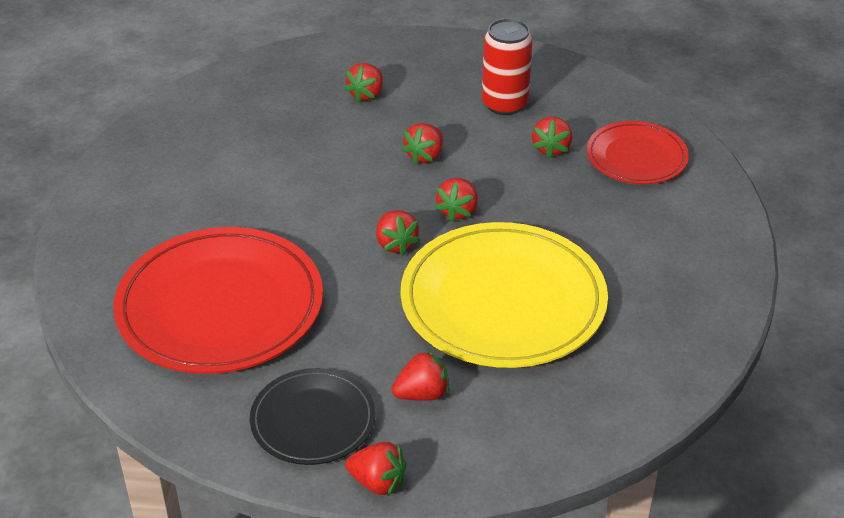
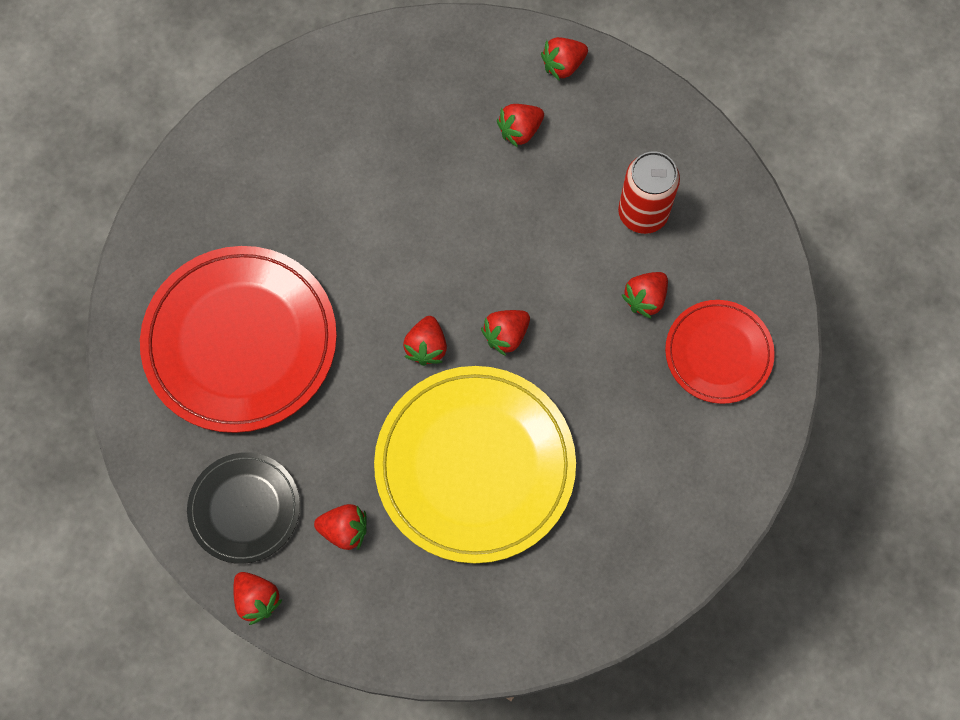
camera: 30 degrees right, 30 degrees up
(425, 156) = (522, 246): red strawberry -> red strawberry (563, 65)

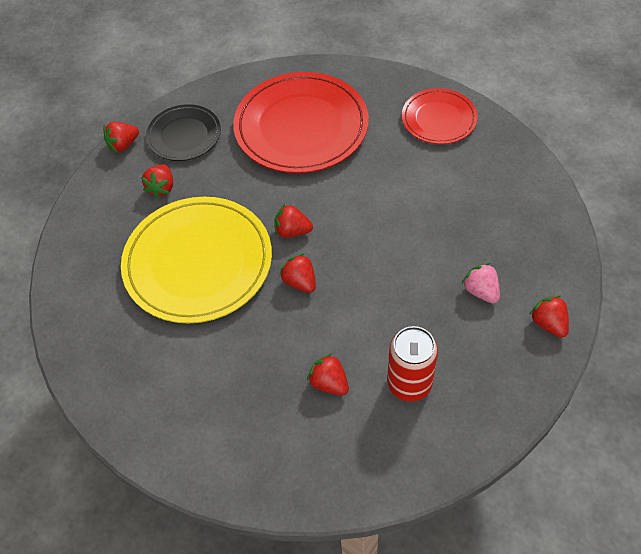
camera: 95 degrees right, 15 degrees down
(520, 131) = (481, 291): red strawberry -> pink strawberry
(718, 353) = (277, 440): red plate -> red plate (439, 119)

